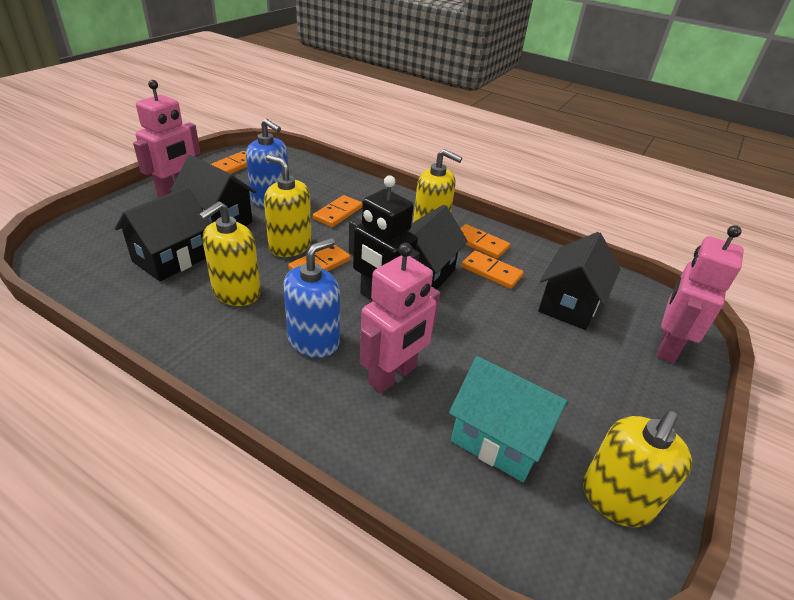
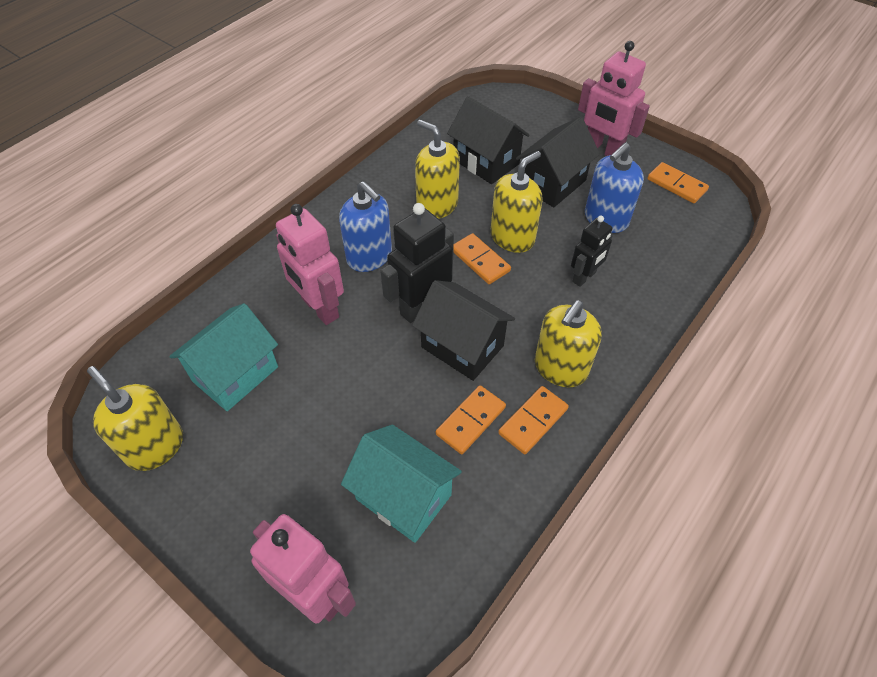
camera: 100 degrees right, 15 degrees up
(338, 213) = (584, 277): orange domino -> black robot
(569, 304) = (403, 497): black house -> turquoise house

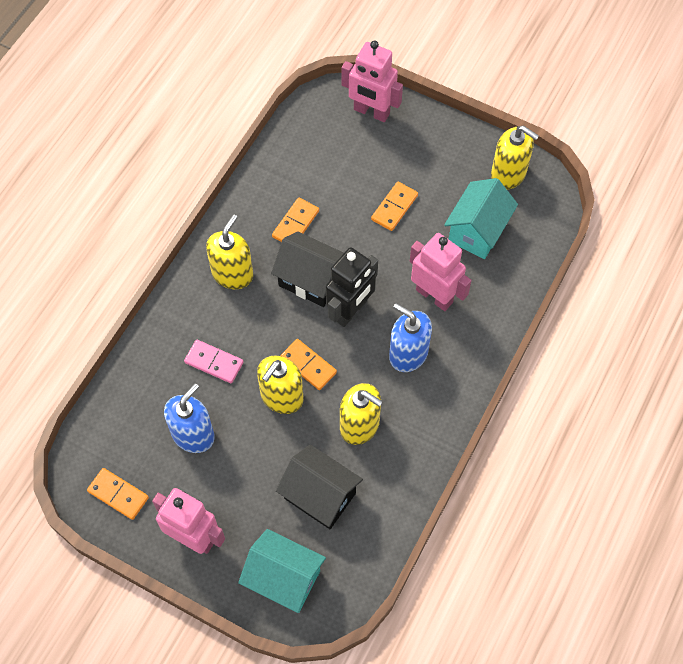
camera: 170 degrees right, 10 degrees up
(403, 497) = (332, 169): turquoise house -> turquoise house (284, 579)
(533, 421) = (251, 230): orange domino -> orange domino (394, 207)
(552, 183) = (247, 475): black house -> none
(584, 277) = (214, 362): black robot -> pink domino

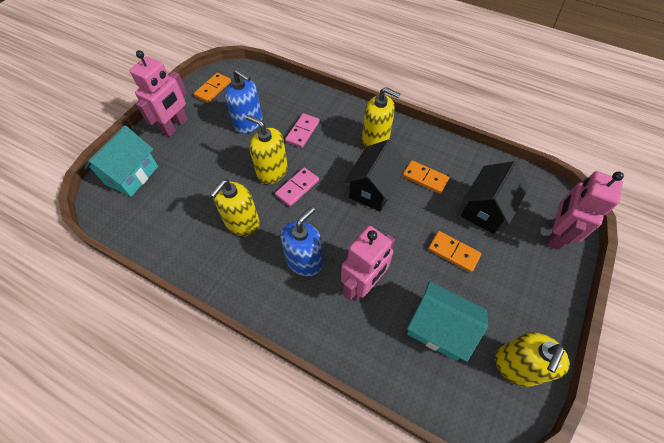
camera: 90 degrees right, 5 degrees down
(308, 365) = (297, 188): orange domino -> pink domino
(320, 496) = (188, 196): black house -> black house (485, 209)
(350, 310) = (346, 217): black robot -> none

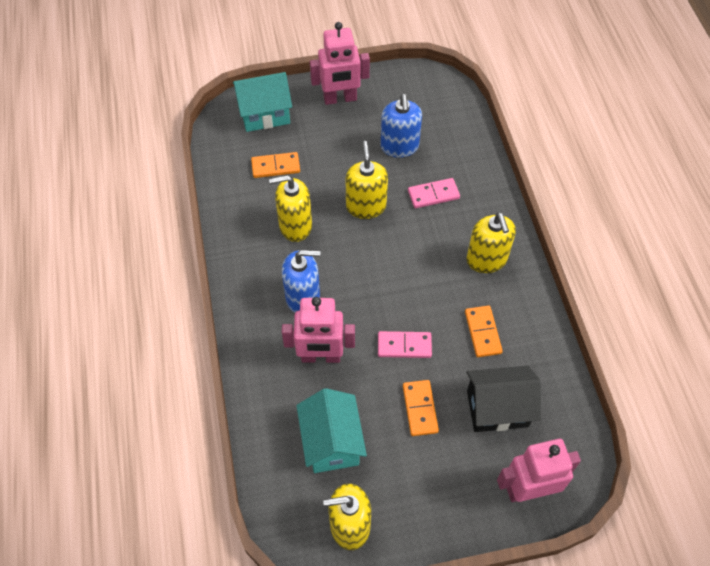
camera: 50 degrees right, 0 degrees up
(213, 89) = (408, 89): orange domino -> orange domino (275, 166)
(297, 188) = (368, 238): pink domino -> pink domino (404, 346)
(373, 189) = (426, 298): black house -> none

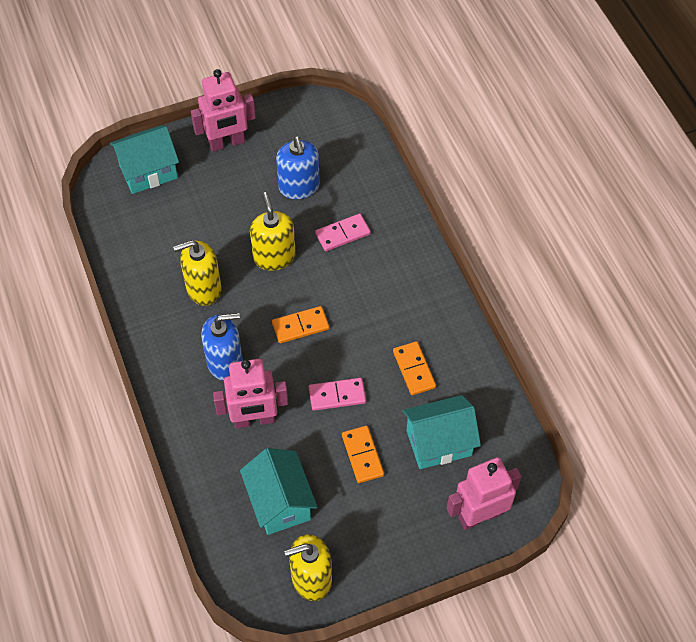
camera: 10 degrees left, 0 degrees up
(275, 166) = (171, 228): orange domino -> orange domino (300, 326)
(486, 259) = (407, 294): yellow soap dispenser -> none
(497, 408) = (439, 442): black house -> turquoise house

